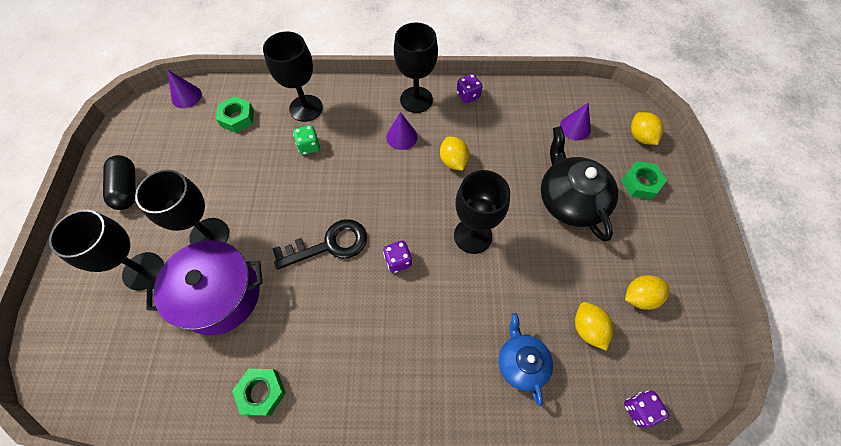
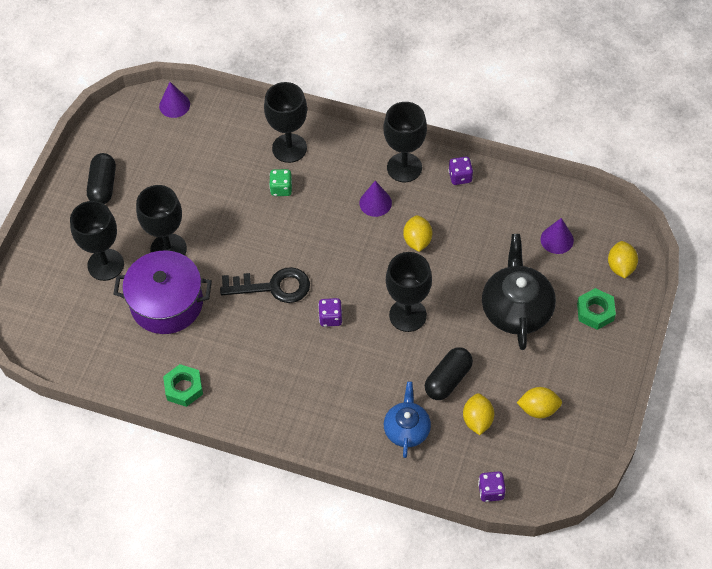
camera: 20 degrees right, 5 degrees down
(237, 118) = (219, 141): green nut -> none
(539, 292) = (448, 379): none -> black capsule

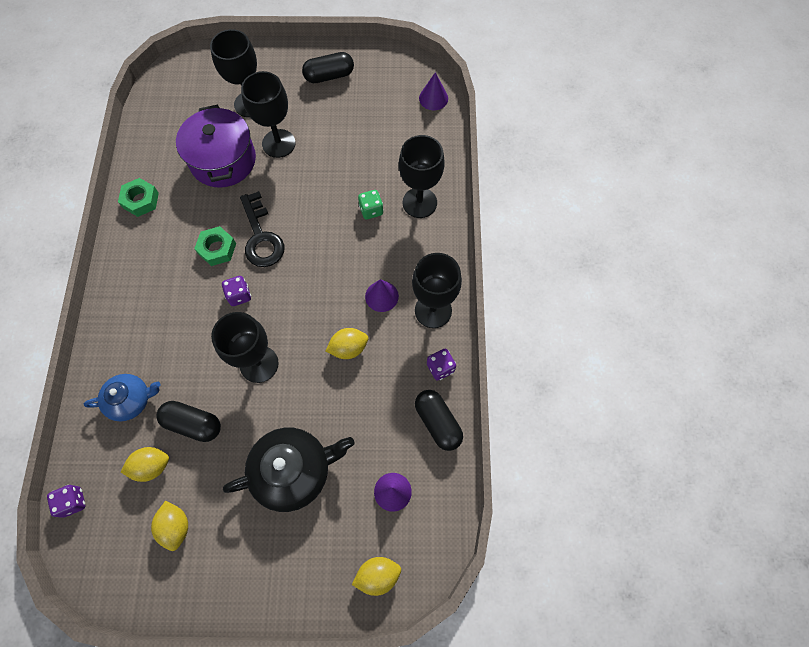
camera: 70 degrees right, 10 degrees up
(508, 192) = (437, 422): none -> black capsule
(595, 312) = (310, 559): green nut -> green nut (217, 249)

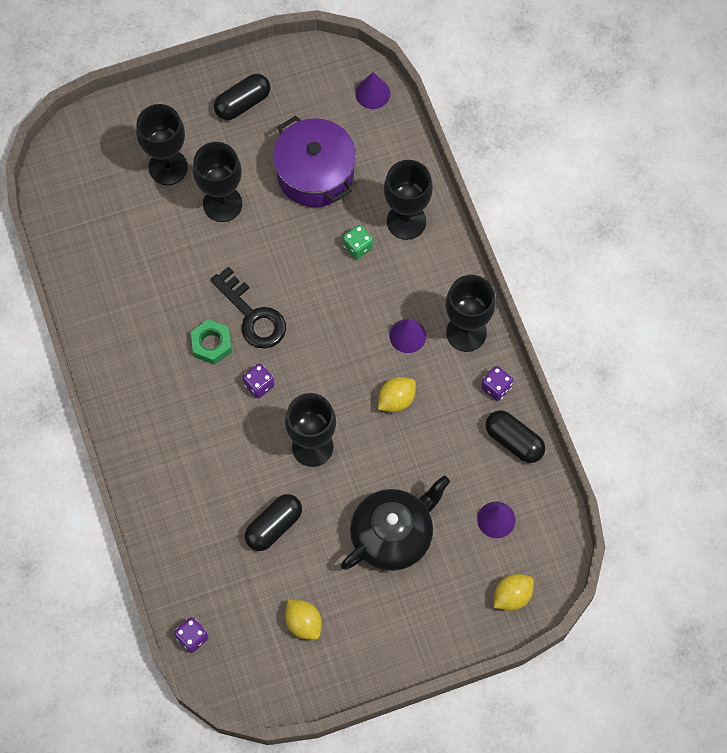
camera: 20 degrees left, 0 degrees up
(131, 400) = (199, 526): blue teapot -> none
(141, 200) = (100, 319): green nut -> none
(152, 466) = (252, 579): yellow lemon -> none
(193, 424) = (274, 526): black capsule -> black capsule turned 45 degrees counterclockwise
(223, 160) = (169, 244): purple pot -> purple pot (315, 174)

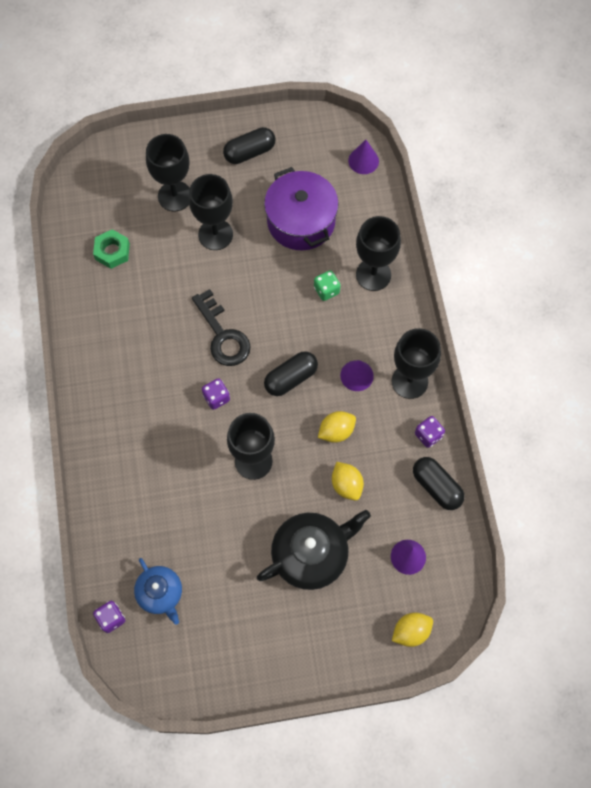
camera: 10 degrees right, 0 degrees up
(211, 344) = (182, 355): green nut -> green nut (112, 251)
(239, 603) = (160, 593): none -> blue teapot
(274, 526) = (205, 528): black capsule -> black capsule (291, 378)
(303, 623) = (214, 623): yellow lemon -> yellow lemon (346, 485)

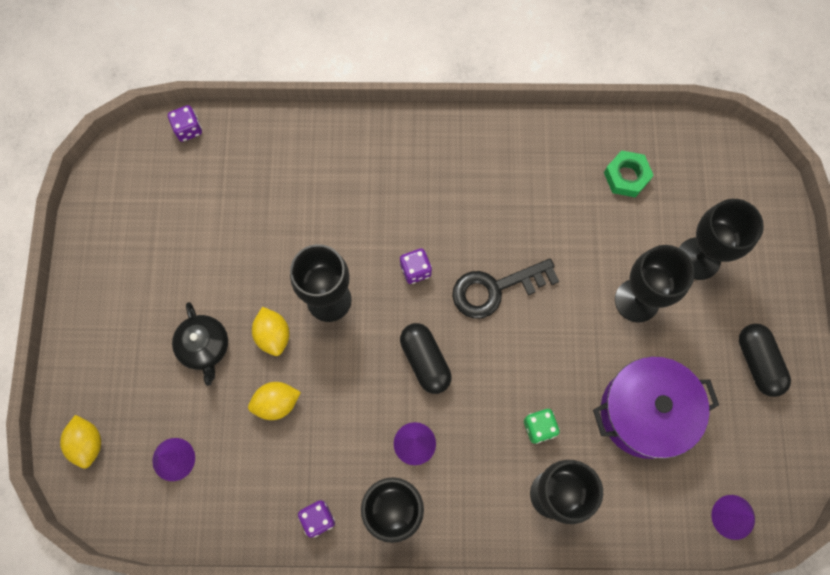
camera: 100 degrees right, 5 degrees up
(160, 593) = (202, 180): blue teapot -> none
(311, 554) = (204, 347): black teapot -> black teapot, size x0.62
(336, 431) = (346, 403): yellow lemon -> yellow lemon (273, 335)
(436, 487) = (250, 514): black capsule -> none

